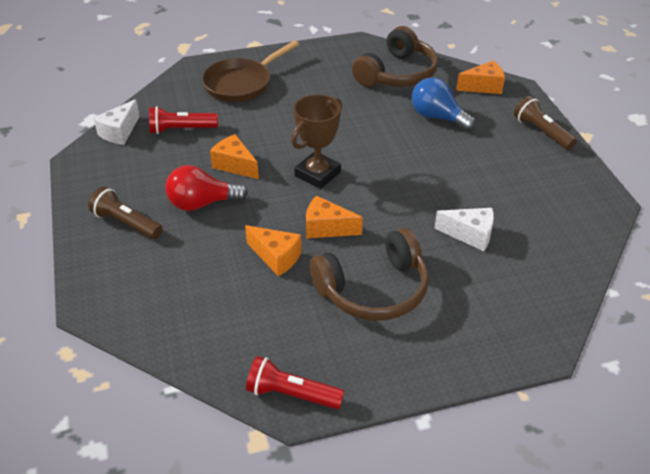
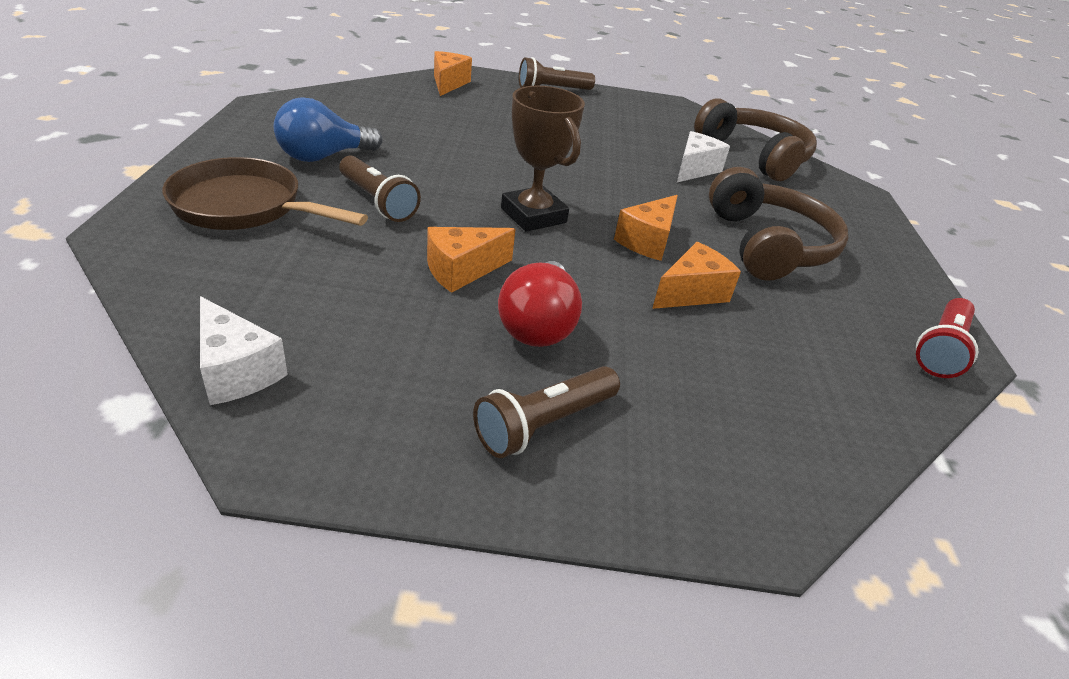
camera: 75 degrees left, 5 degrees down
(181, 129) = (310, 295): red flashlight -> none
(241, 83) = (244, 207): brown pan -> brown pan turned 135 degrees clockwise
(282, 117) = (377, 202): none -> brown flashlight
(397, 74) = (368, 109): brown headphones -> brown headphones (754, 155)
(437, 117) = (481, 119): blue light bulb -> blue light bulb (323, 156)

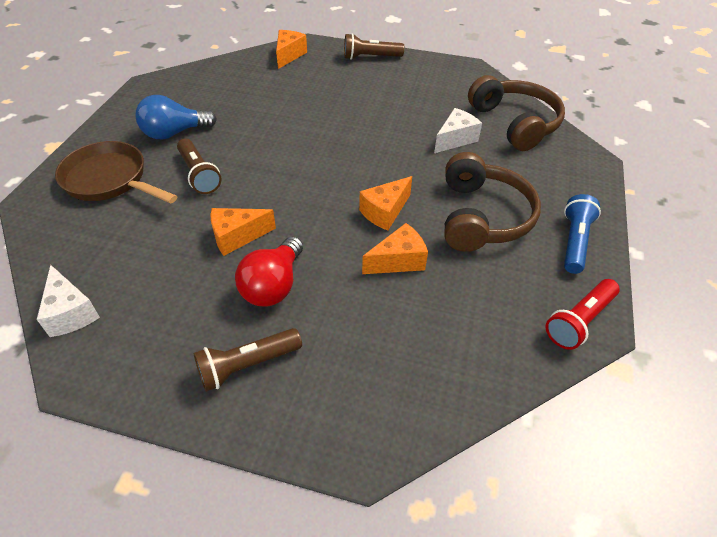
camera: 15 degrees right, 10 degrees up
(533, 215) = (306, 187): brown trophy -> none
(886, 269) = (574, 242): none -> blue flashlight

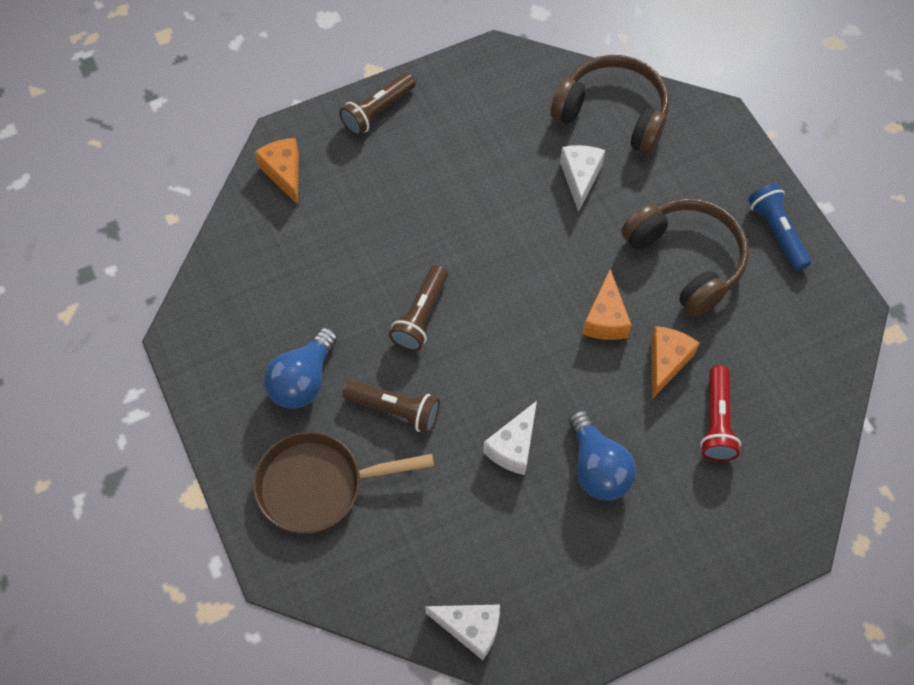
camera: 40 degrees left, 15 degrees up
(237, 237) = (513, 447): orange cheese -> white cheese
(247, 365) = (655, 549): brown flashlight -> brown flashlight (420, 316)
(273, 285) = (597, 468): red light bulb -> blue light bulb
(579, 321) = (839, 313): red flashlight -> red flashlight (716, 422)

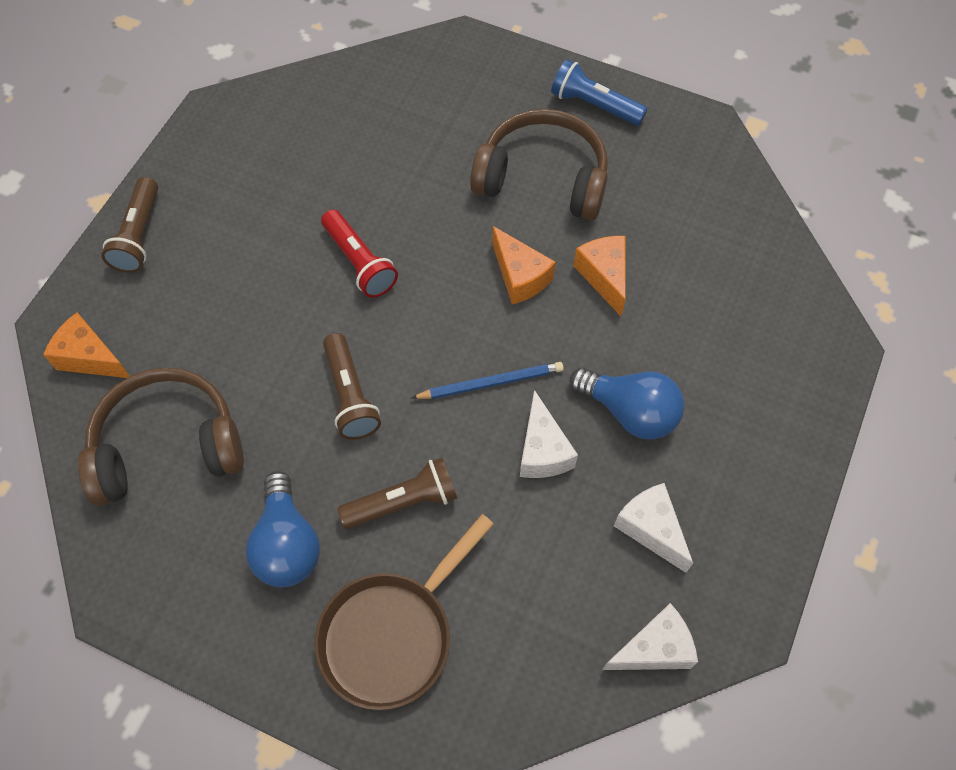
camera: 40 degrees left, 0 degrees up
(519, 376) = (490, 383): none -> blue pencil
(580, 178) = (388, 170): white cheese -> white cheese (651, 529)
(613, 113) = (367, 95): brown headphones -> brown headphones (167, 445)
(716, 422) = (689, 296): red flashlight -> red flashlight (359, 263)

